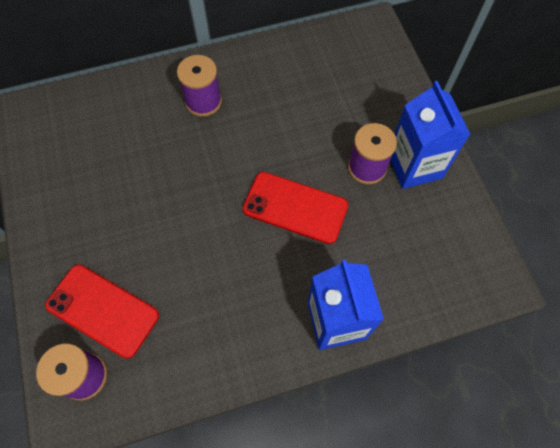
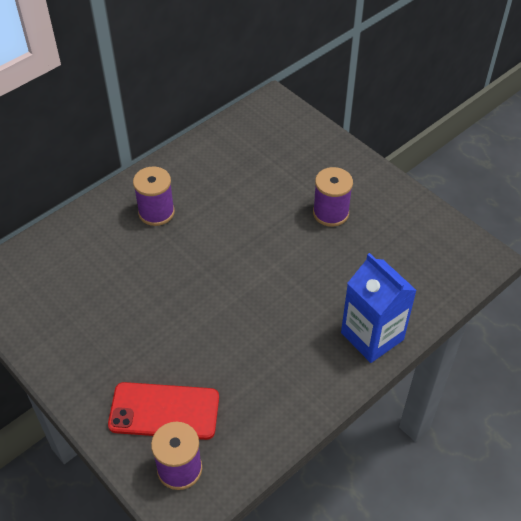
camera: 25 degrees left, 15 degrees down
(295, 207) = (288, 265): red phone -> none
(414, 165) = (368, 197): blue carton -> none

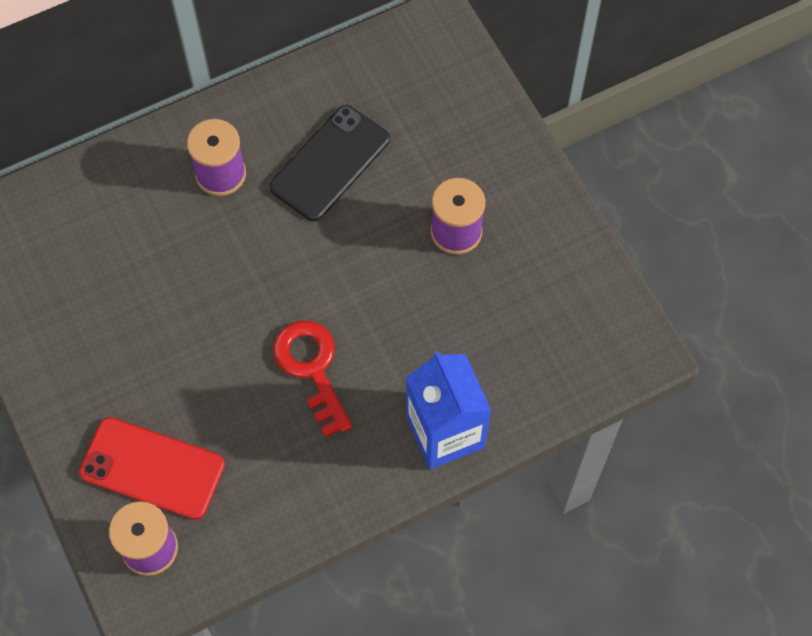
camera: 15 degrees right, 15 degrees up
(230, 191) = (330, 163): none -> black phone
(262, 317) = (312, 369): none -> red key

